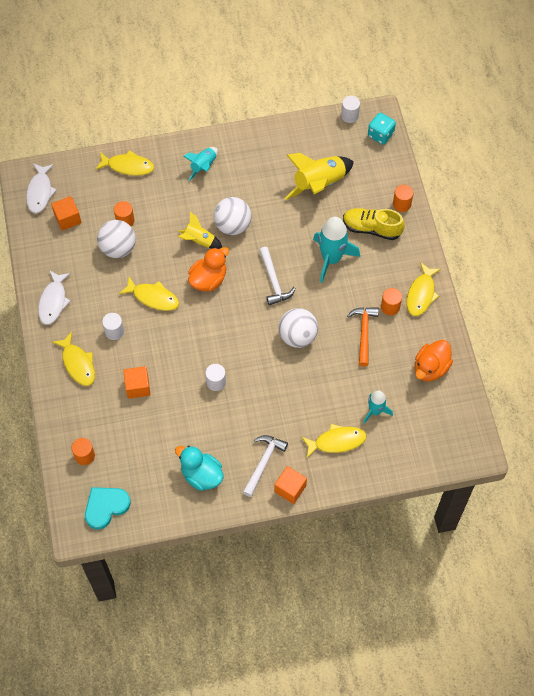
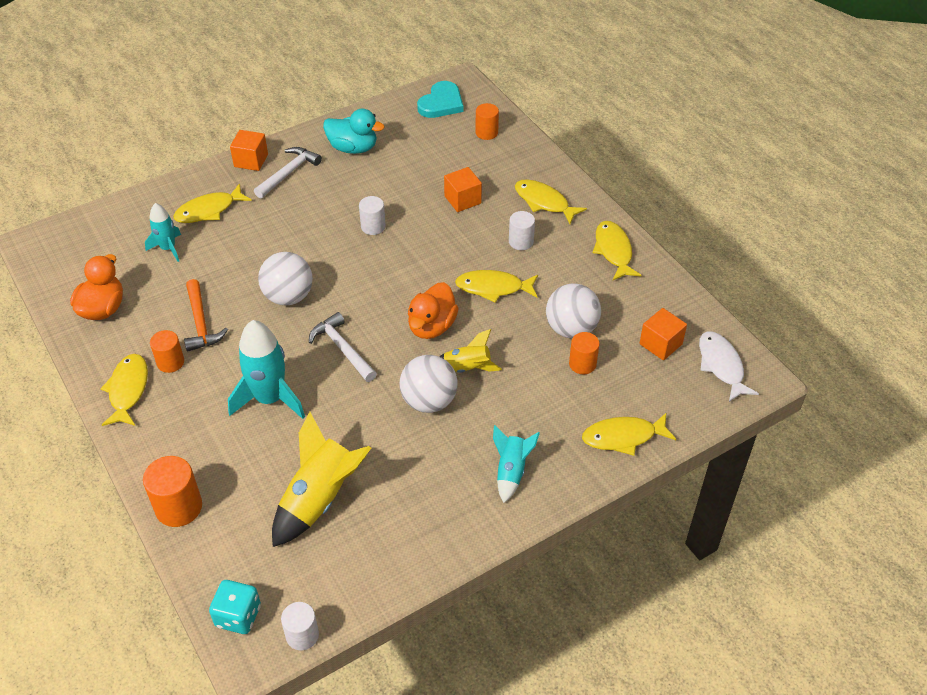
camera: 160 degrees right, 15 degrees down
(53, 301) = (613, 251): white fish -> yellow fish
(263, 463) = (288, 173): white hammer -> white hammer turned 150 degrees counterclockwise
(371, 228) = (219, 457): yellow shoe -> none
(401, 204) = (178, 507): orange cylinder -> orange cylinder, size x1.54

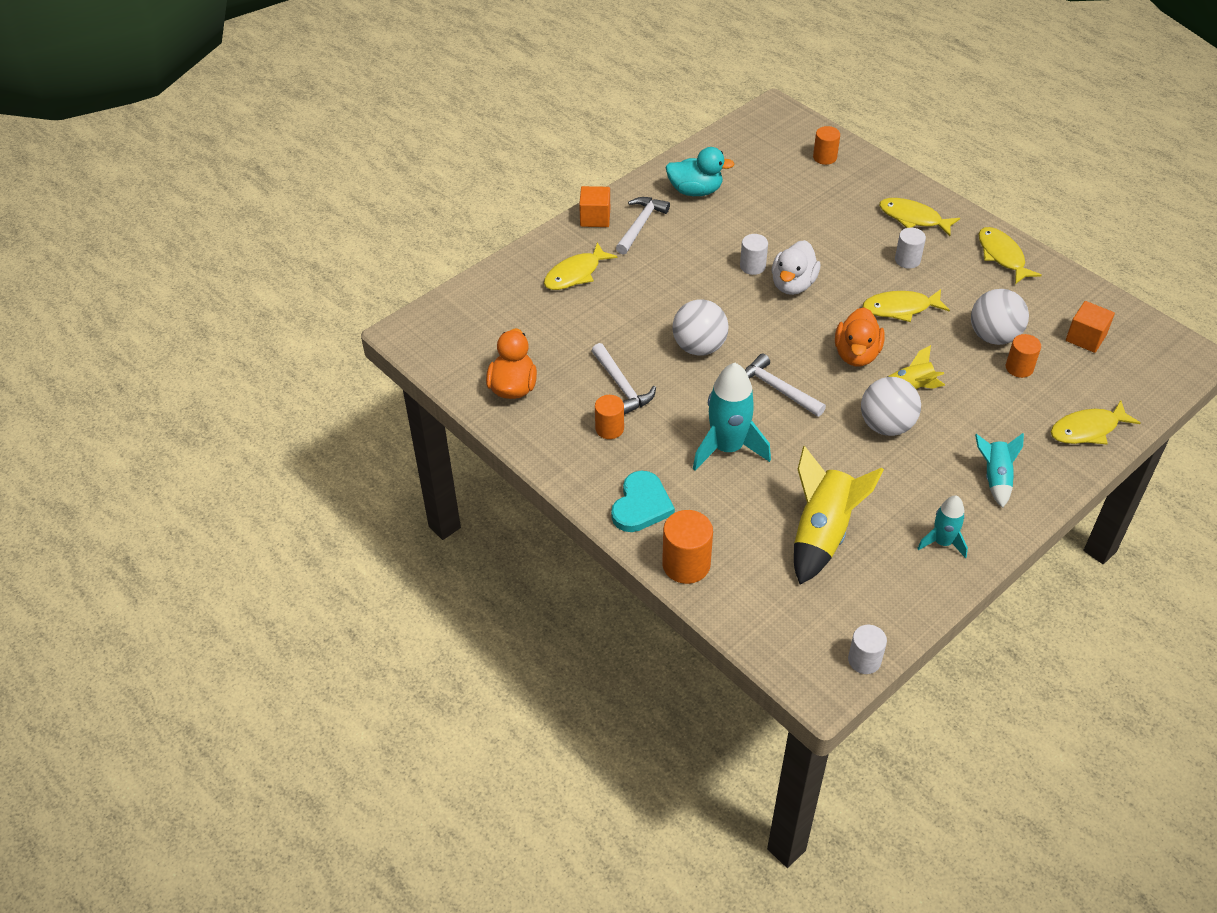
camera: 10 degrees left, 0 degrees up
(128, 390) = (579, 462): yellow fish -> none
(168, 248) = (551, 318): turquoise rocket -> turquoise rocket (942, 542)
(201, 323) = (621, 386): orange hammer -> white hammer
(238, 616) = (794, 654): turquoise dice -> none
(402, 249) = (793, 284): none -> white duck
(441, 103) = (765, 134): turquoise heart -> turquoise heart (641, 505)
(462, 200) = (831, 227): orange cube -> none
(721, 366) = (1151, 349): white fish -> none

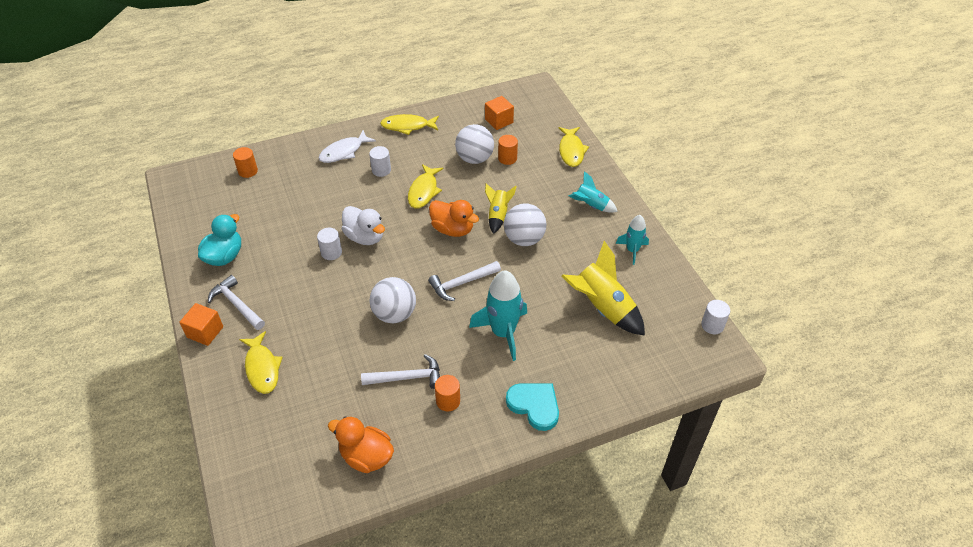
camera: 70 degrees left, 0 degrees up
(686, 564) = (601, 396): orange cylinder -> none
(913, 218) = (344, 152): yellow fish -> white fish

